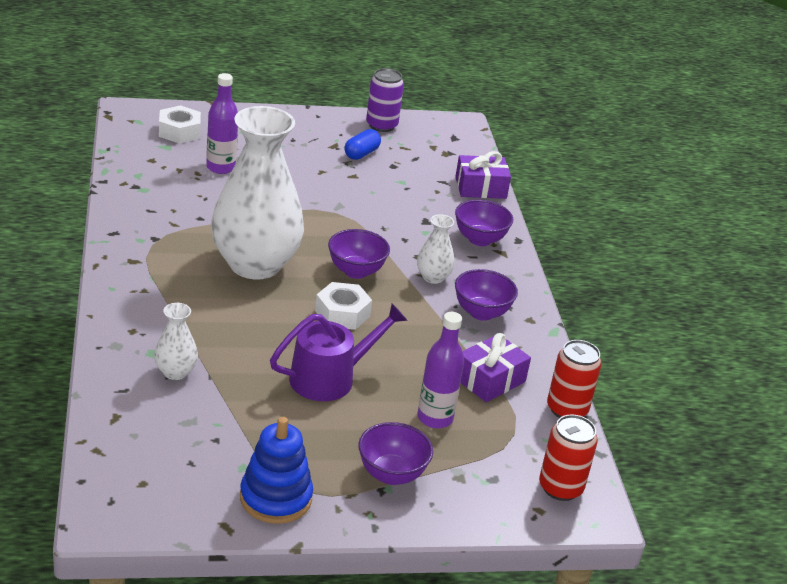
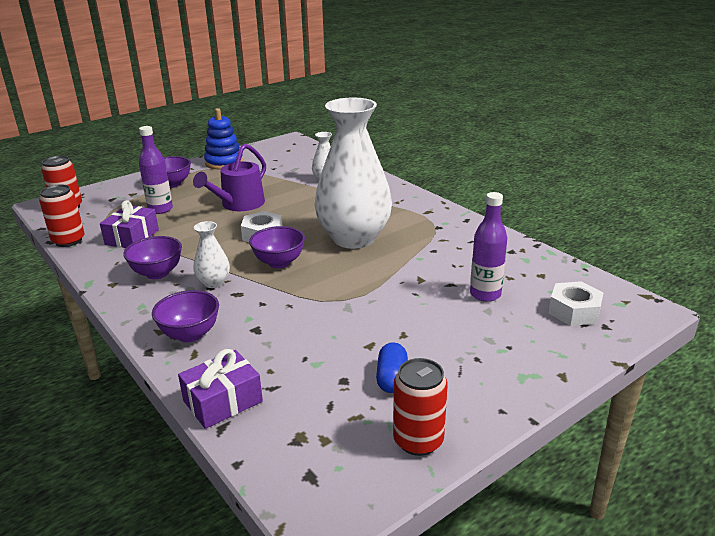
camera: 155 degrees right, 5 degrees down
(381, 125) = (418, 440): purple can -> red can

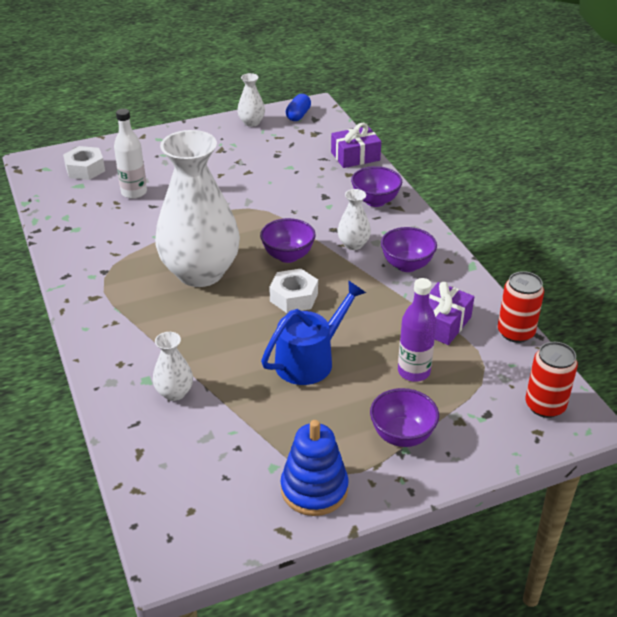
camera: 165 degrees left, 10 degrees up
(239, 204) = (309, 360): purple watering can -> blue watering can
(392, 378) = (246, 151): blue capsule -> blue capsule (298, 115)
(418, 440) = (251, 122): red can -> white vase
(485, 294) = (134, 192): purple bottle -> white bottle

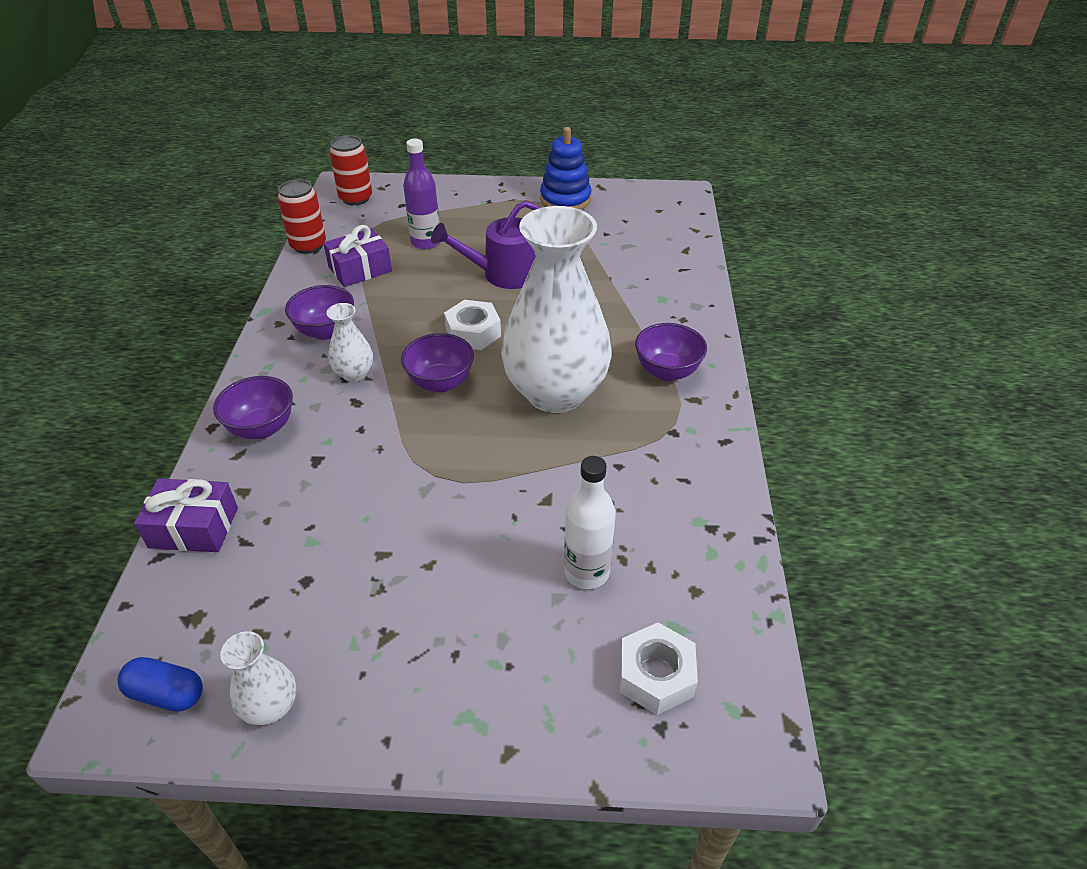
camera: 155 degrees left, 5 degrees up
(174, 393) = (640, 281): white vase -> none
(298, 115) = (167, 693): blue capsule -> blue capsule turned 60 degrees clockwise
(309, 360) = (504, 274): blue watering can -> purple watering can
(402, 435) = (477, 209): purple bowl -> purple bowl (667, 371)

